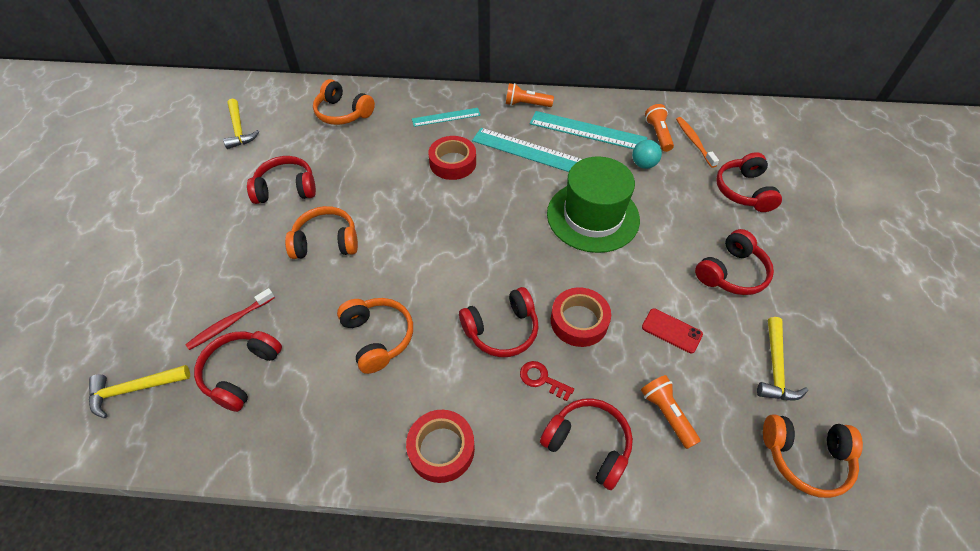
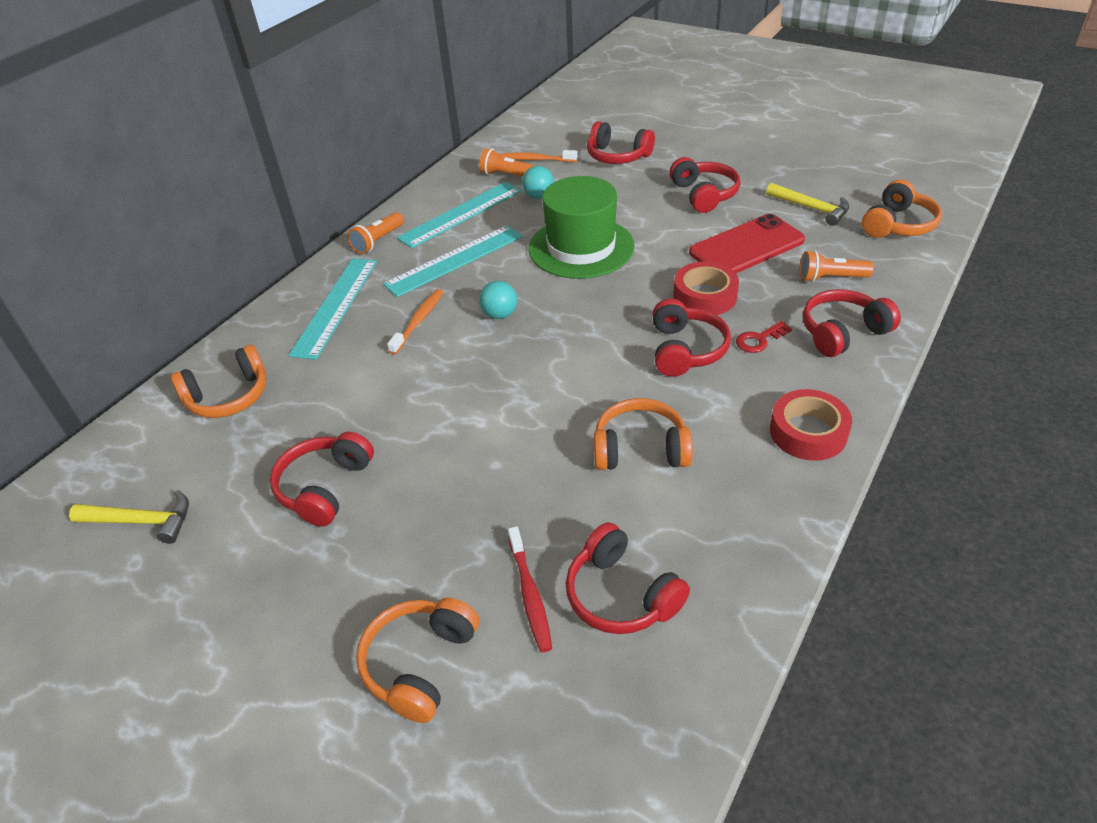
camera: 60 degrees left, 10 degrees down
(134, 389) = (582, 734): yellow hammer -> none
(326, 242) = (458, 464): orange headphones -> orange headphones (420, 664)
(446, 117) = (335, 306): turquoise ruler -> turquoise ruler, size x1.67
(453, 163) = (418, 321): red tape -> orange toothbrush
(483, 201) = (500, 314): none -> turquoise ball
(671, 331) = (746, 246): red phone -> red phone, size x1.96

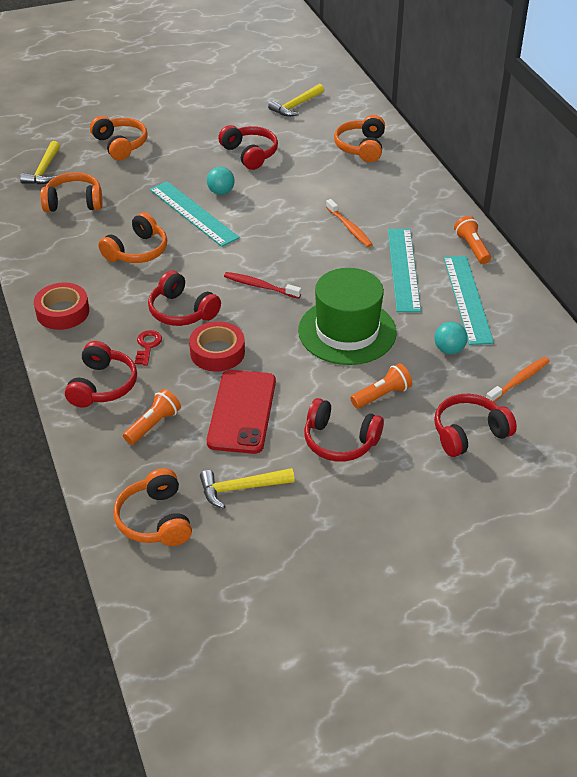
camera: 125 degrees right, 0 degrees up
(335, 306) = (407, 205): turquoise ruler -> turquoise ruler (193, 213)
(500, 314) = (315, 260): turquoise ball -> turquoise ball (221, 192)
(506, 175) = (507, 350): orange flashlight -> orange flashlight (382, 395)
(530, 594) = (110, 181): red toothbrush -> red toothbrush (260, 286)
(586, 713) = (44, 170): none -> yellow hammer
(621, 595) = (74, 202): red headphones -> orange headphones

